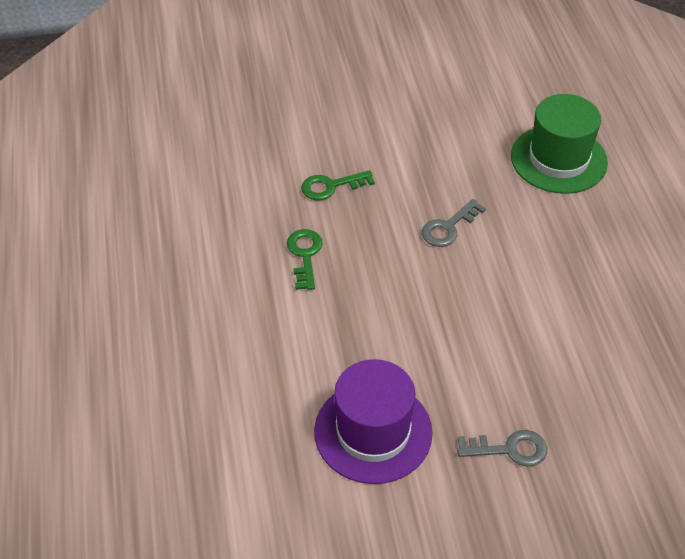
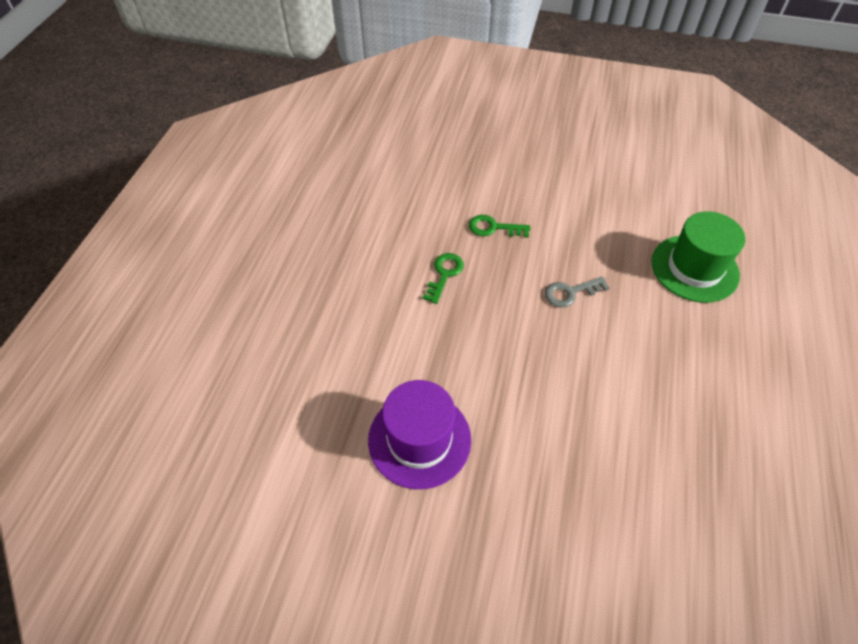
camera: 25 degrees right, 5 degrees up
(509, 449) = (524, 504): grey key -> none

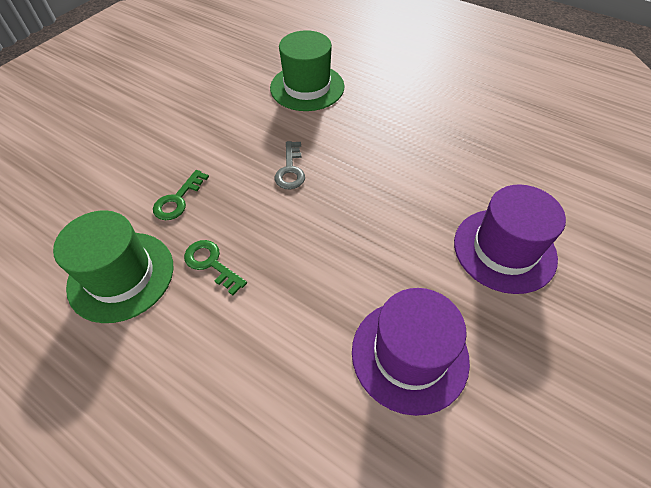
camera: 70 degrees left, 0 degrees up
(410, 226) = (121, 275): none -> green hat
(569, 506) = (504, 250): none -> purple hat

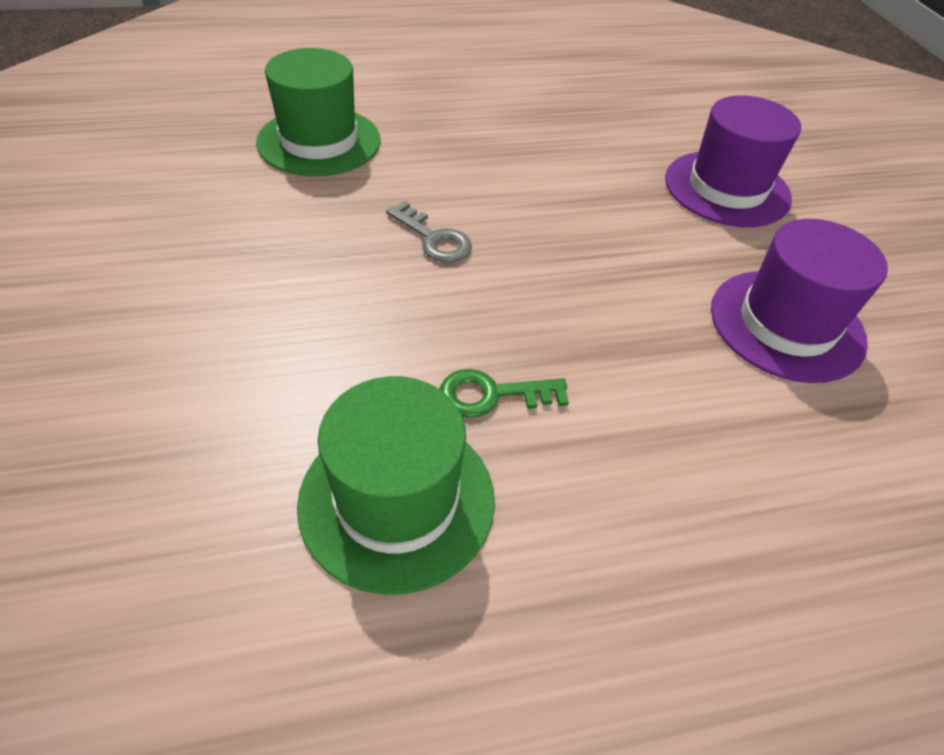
camera: 50 degrees left, 5 degrees down
(178, 200) = (337, 359): green key -> none

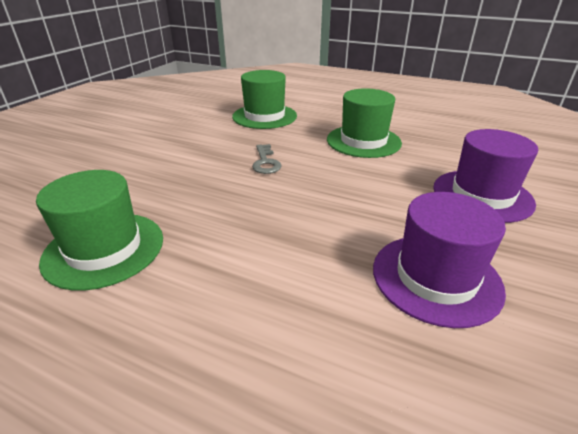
camera: 40 degrees right, 15 degrees down
(492, 395) = (203, 230): green key -> none
(520, 145) = (363, 141): none -> green hat

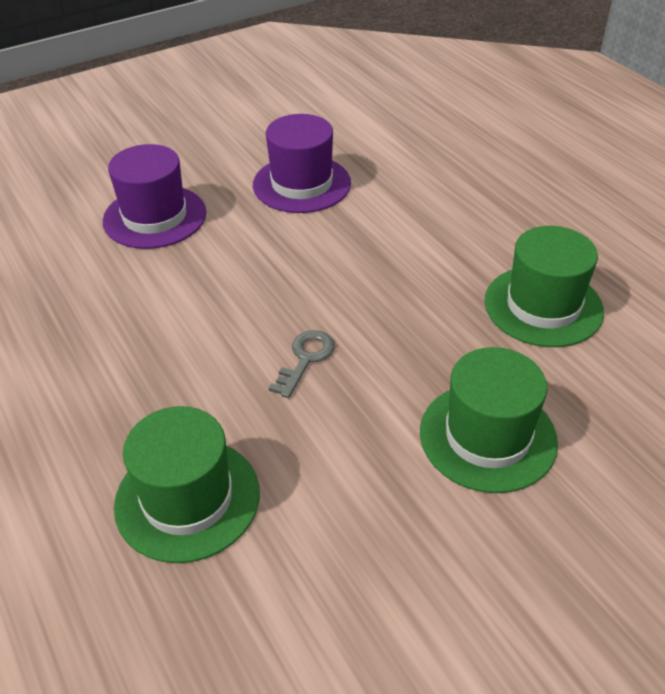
camera: 145 degrees left, 10 degrees up
(363, 141) = (134, 341): green hat -> green hat (487, 436)

